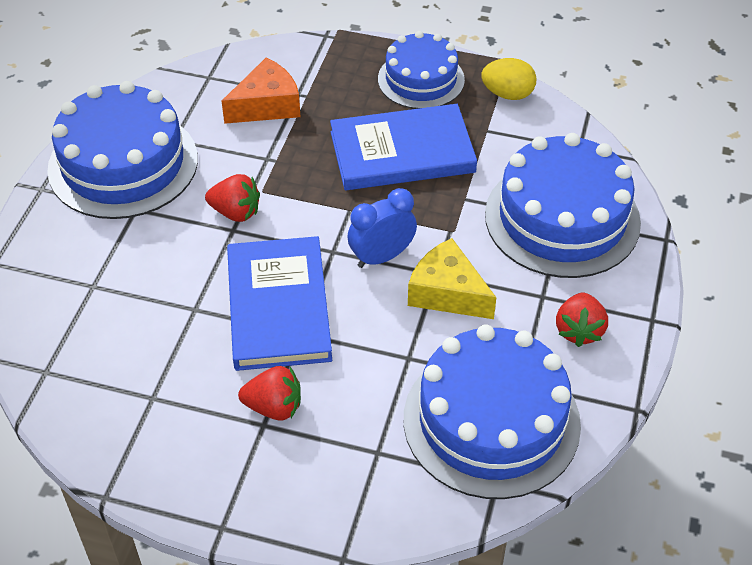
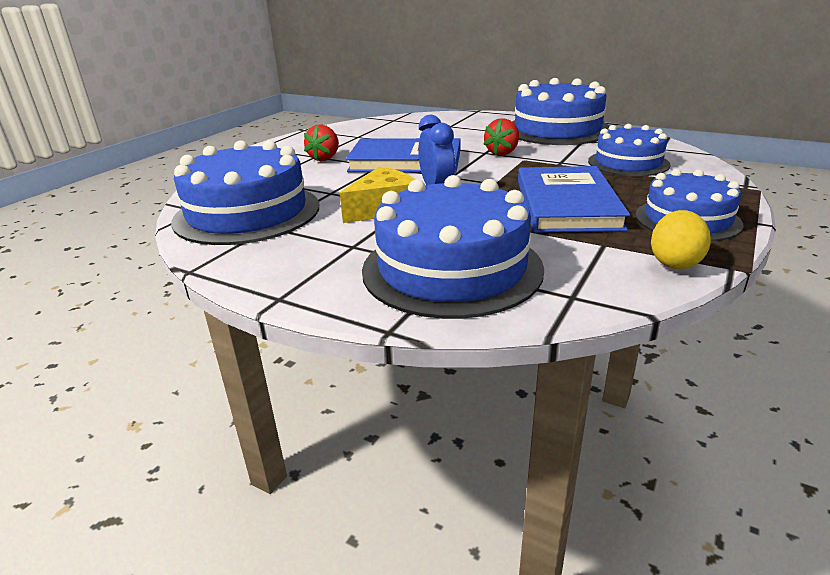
camera: 105 degrees right, 20 degrees down
(267, 105) = (628, 163): orange cheese -> blue cake
(579, 330) = (299, 257): red strawberry -> none

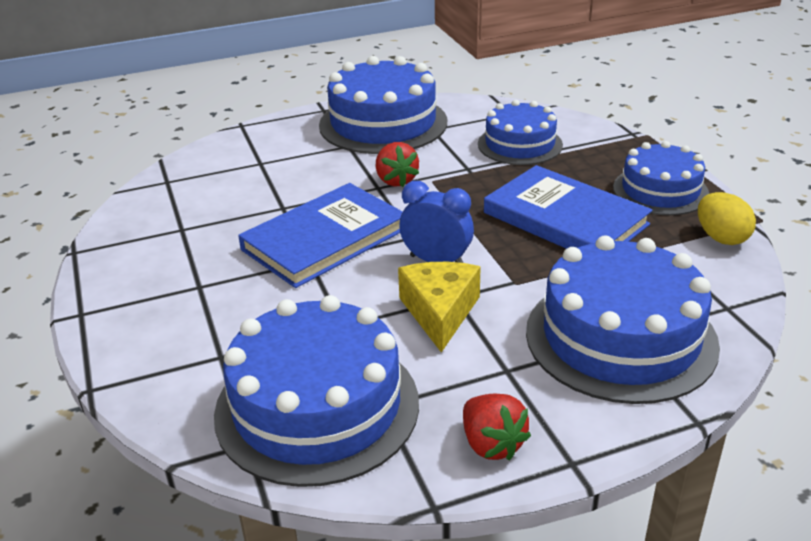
camera: 50 degrees left, 5 degrees up
(325, 158) = (221, 283): red strawberry -> red strawberry (492, 444)

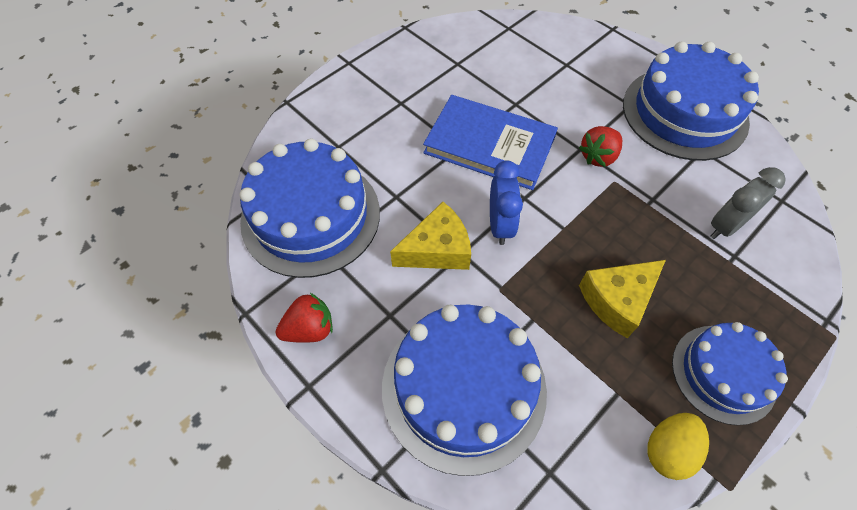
camera: 65 degrees right, 25 degrees up
(492, 444) = (310, 329): red strawberry -> red strawberry turned 150 degrees counterclockwise
(520, 144) = (725, 226): blue cake -> grey clock
(565, 219) = (617, 300): blue book -> yellow cheese

